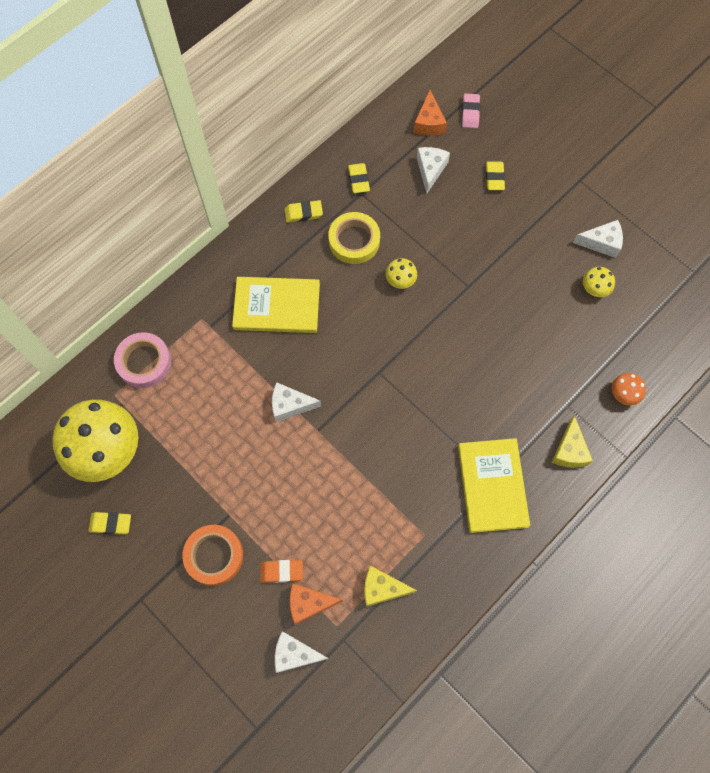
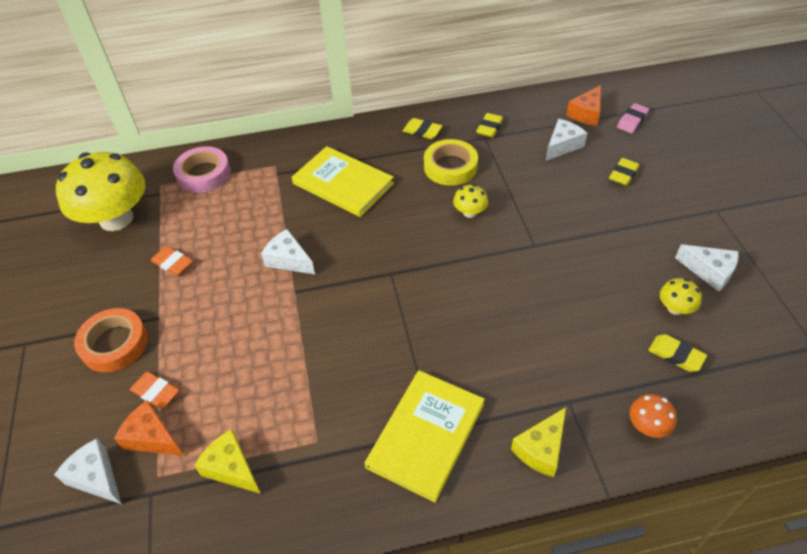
camera: 35 degrees right, 20 degrees down
(110, 524) = (64, 272): yellow eraser -> yellow eraser (675, 355)
(197, 462) = (172, 263): none -> orange eraser

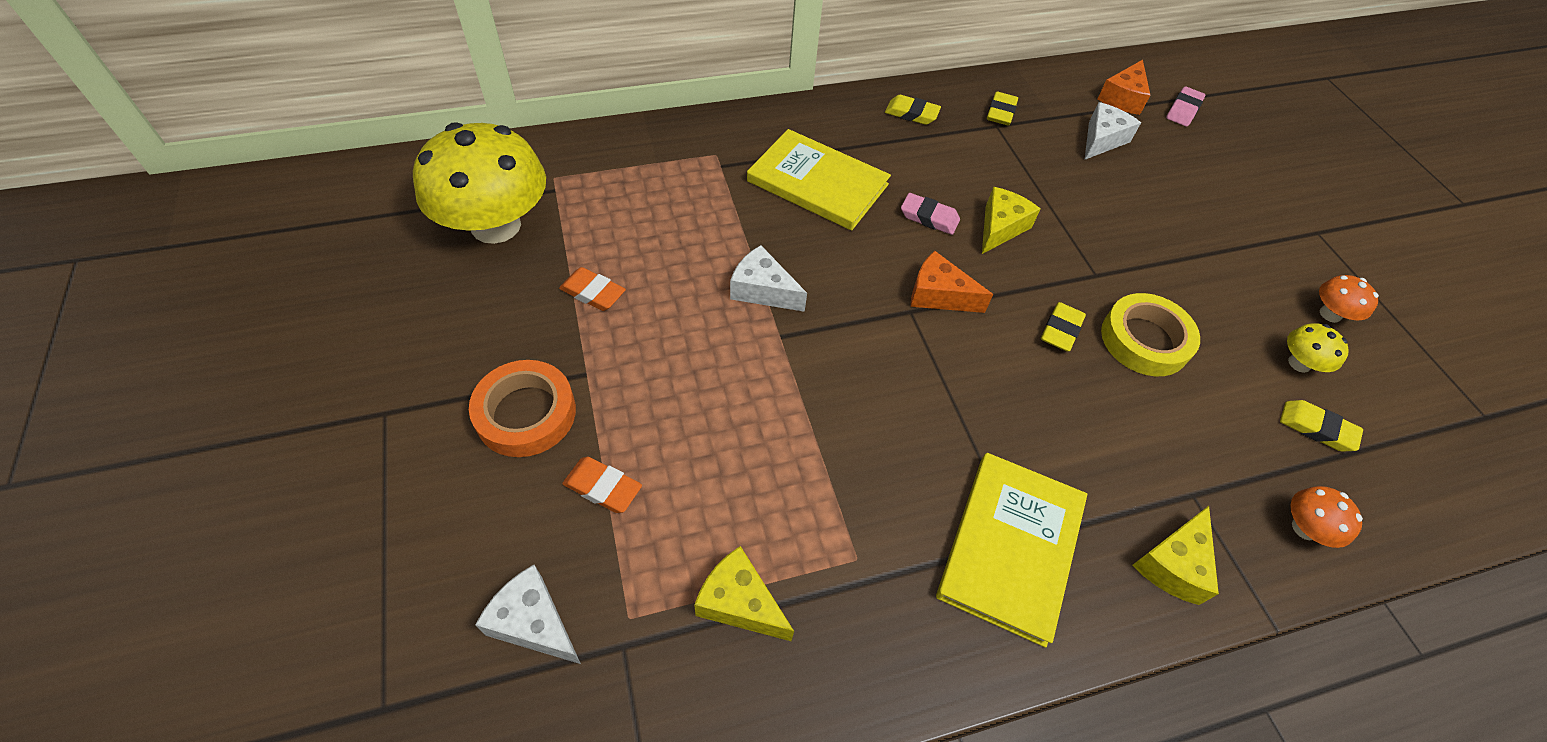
camera: 10 degrees left, 5 degrees up
(152, 437) = (610, 557): orange cheese -> orange cheese (939, 295)
(203, 174) = (615, 163): pink tape -> none
(418, 206) = (929, 217): none -> pink eraser
(450, 167) = (960, 164): yellow tape -> yellow tape (1144, 340)
(470, 212) = (1000, 227): yellow mushroom -> yellow cheese
(623, 174) = (1189, 181): yellow eraser -> yellow eraser (1060, 330)
(709, 272) = (1330, 314): white cheese -> orange mushroom

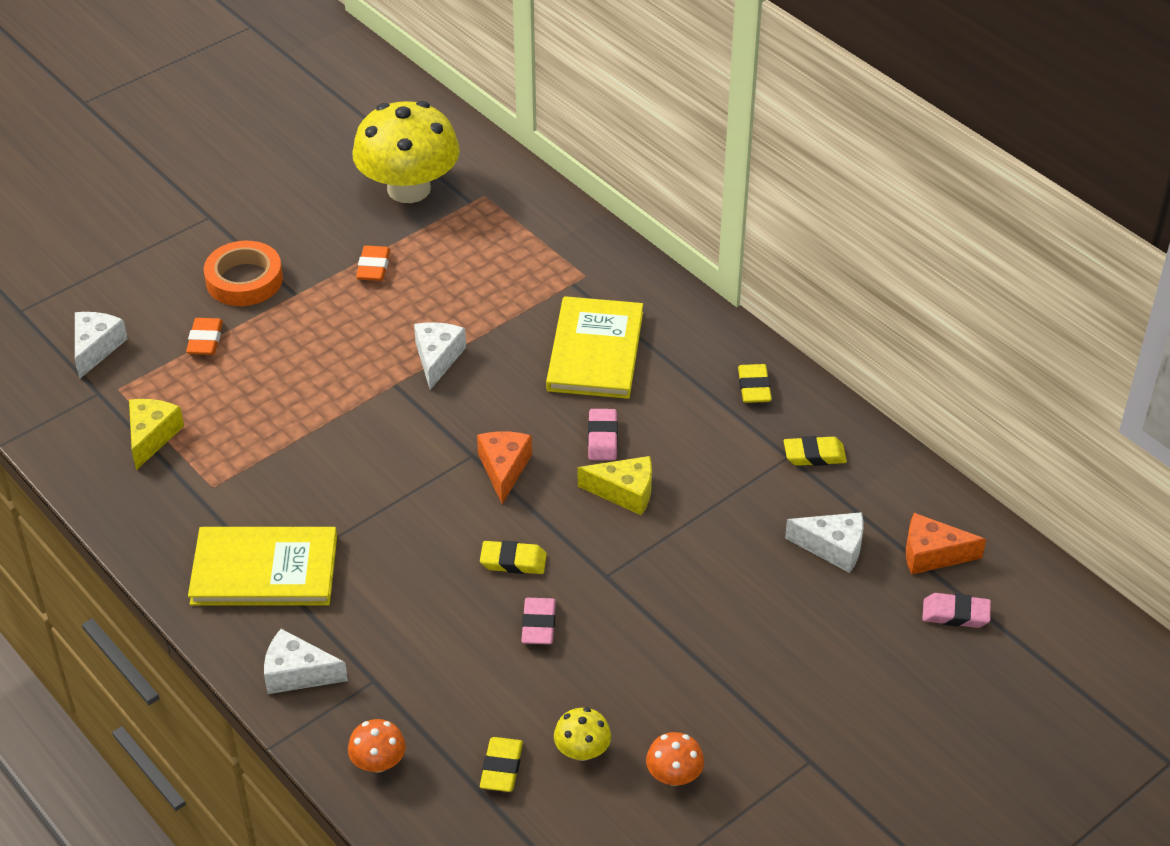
camera: 70 degrees right, 10 degrees down
(1144, 340) = (538, 624): yellow tape -> pink eraser
(1173, 564) = (297, 673): yellow cheese -> white cheese

